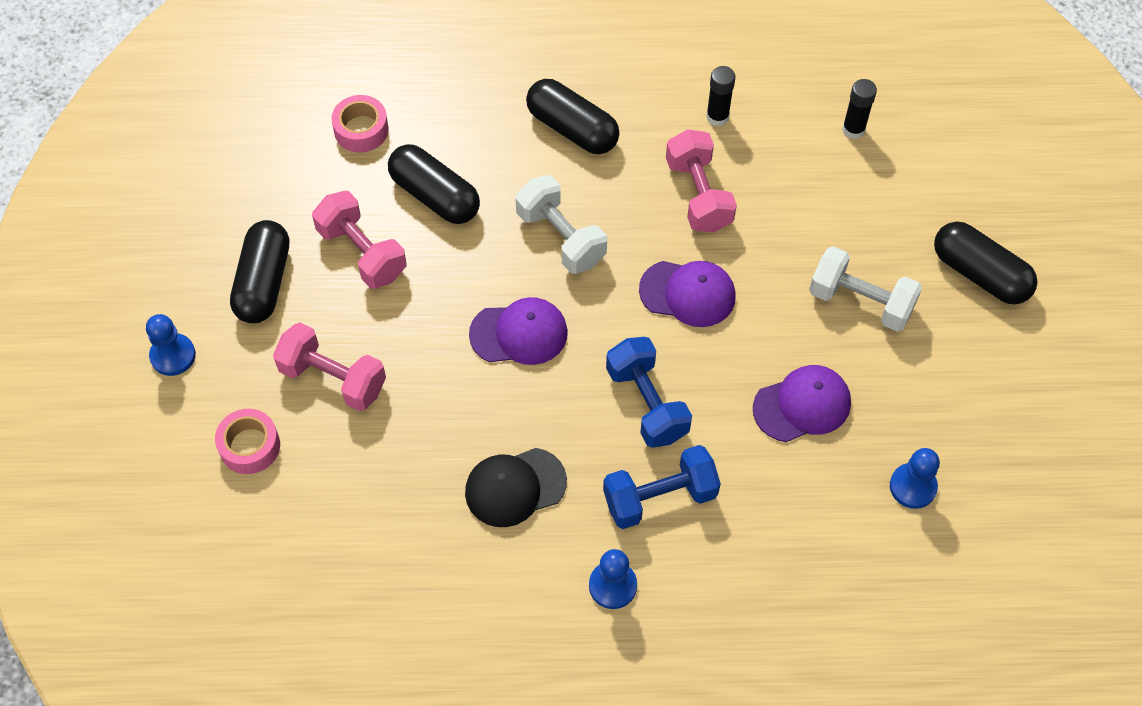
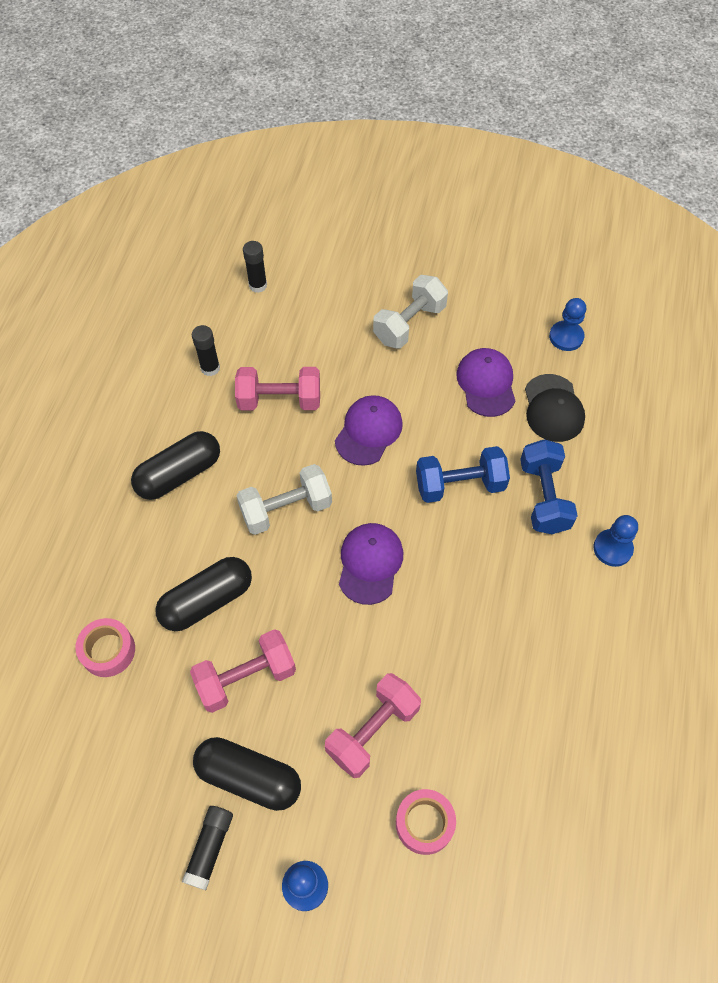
camera: 75 degrees left, 0 degrees up
(193, 269) = (210, 848): none -> black glue stick
(515, 487) = (514, 600): black cap -> black cap (553, 408)
(980, 274) = (407, 249): black capsule -> none

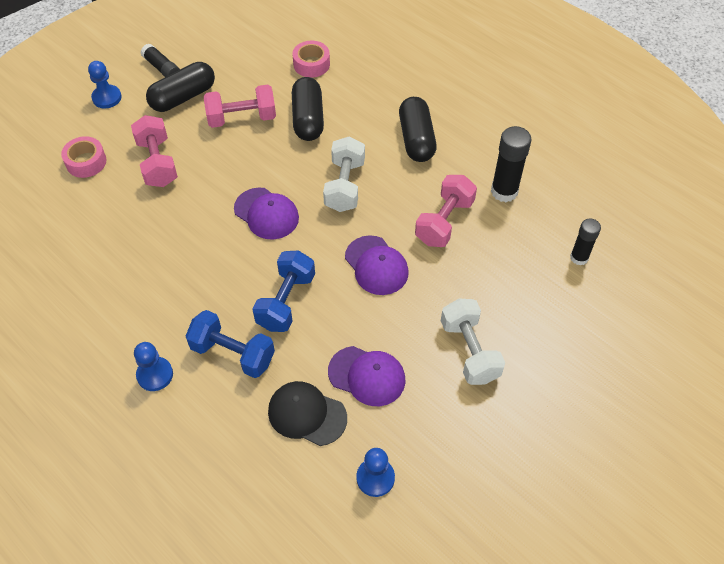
camera: 120 degrees right, 5 degrees down
(210, 368) = (504, 191): black glue stick -> black glue stick, size x1.57
(246, 678) = (242, 118): pink dumbbell -> pink dumbbell turned 75 degrees clockwise

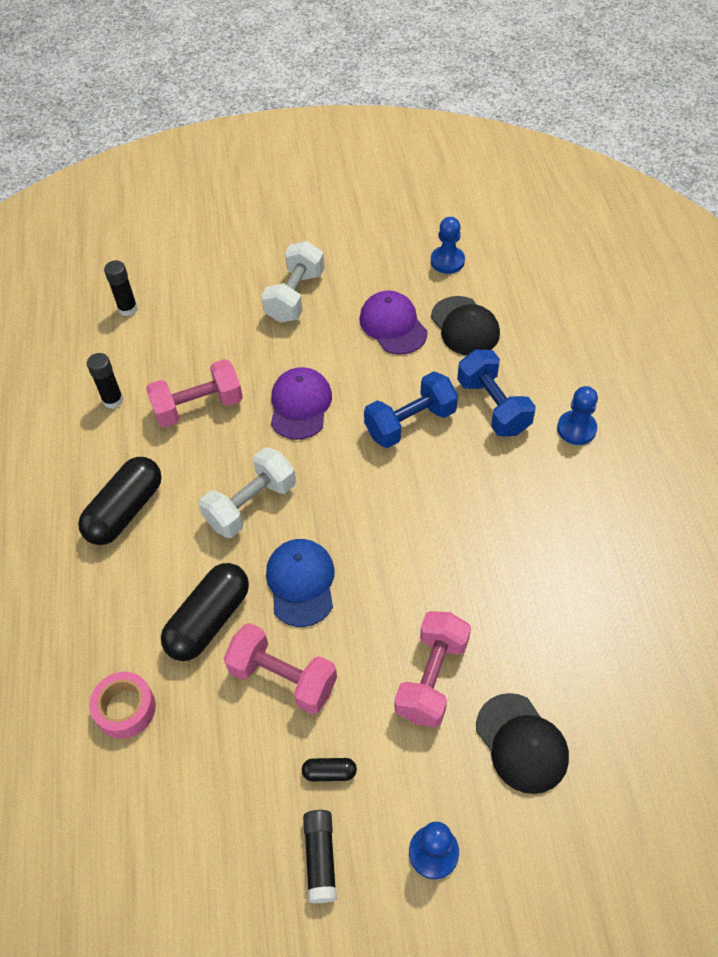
camera: 140 degrees left, 0 degrees up
(86, 162) = (521, 743): pink tape -> black cap
(183, 97) = (329, 772): black capsule -> black capsule, size x0.45
(266, 214) = (357, 524): purple cap -> none
(273, 164) = (301, 583): none -> blue cap
(504, 191) = (113, 400): black glue stick -> black glue stick, size x0.64

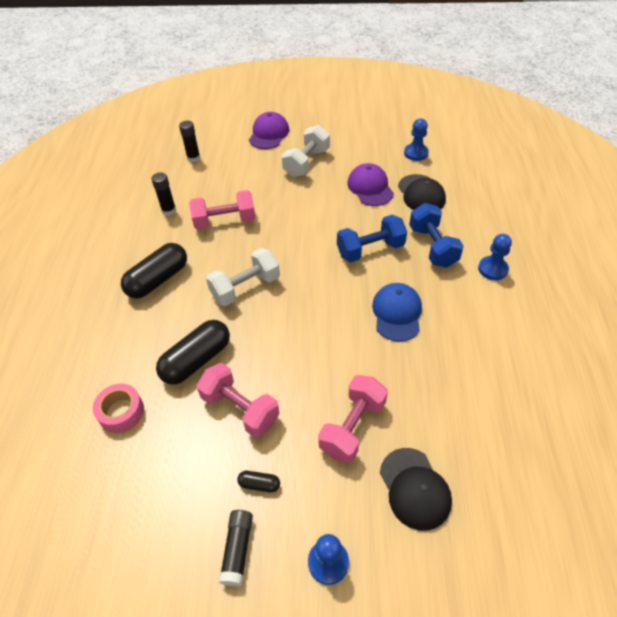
camera: 10 degrees right, 5 degrees down
(300, 405) = (294, 229): purple cap -> purple cap (269, 134)
(301, 583) = (269, 345): blue cap -> blue cap (397, 313)

